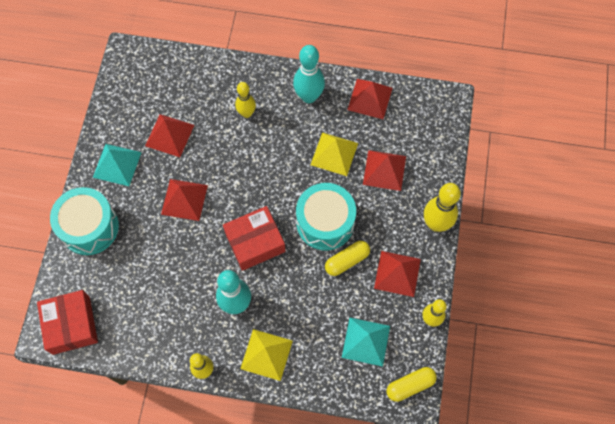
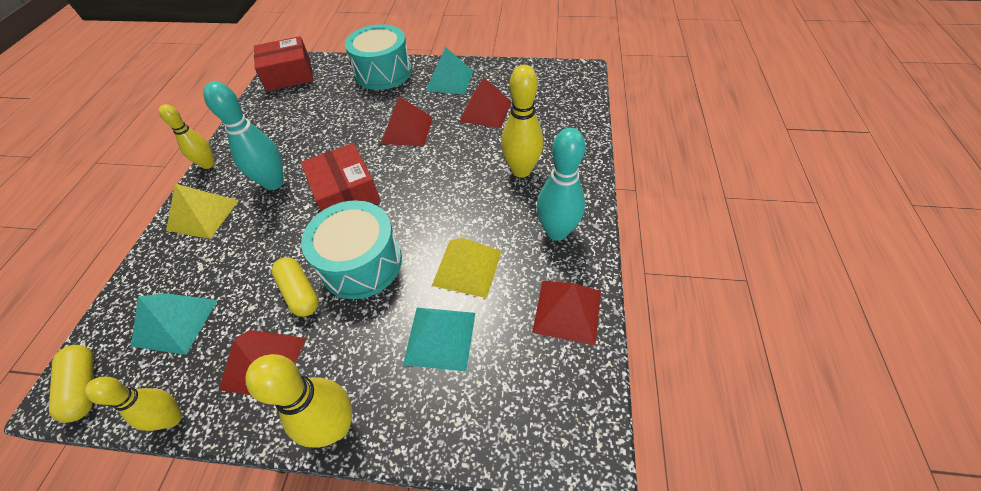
camera: 90 degrees right, 15 degrees down
(246, 113) = (521, 170): yellow bowling pin -> yellow bowling pin, size x1.54
(384, 170) = (440, 337): red pyramid -> turquoise pyramid

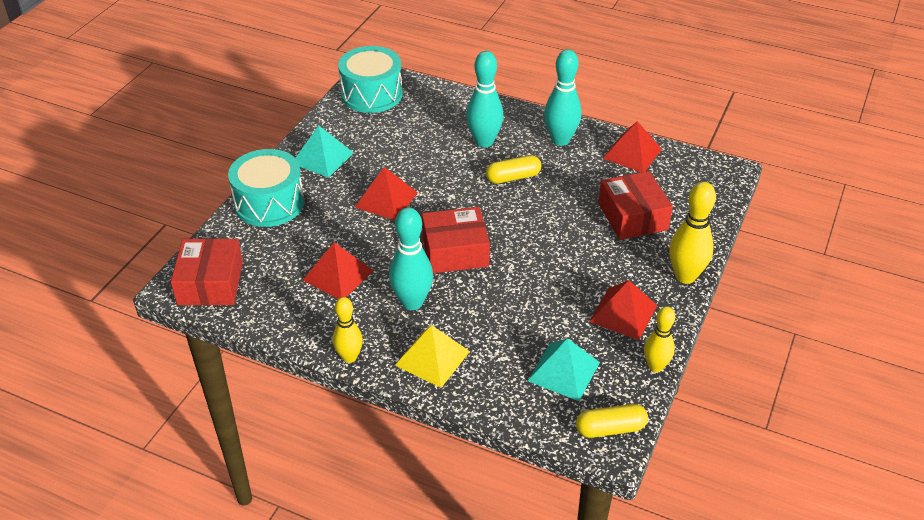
camera: 75 degrees left, 10 degrees down
(300, 292) = (562, 289): yellow capsule -> yellow capsule (513, 177)
(361, 263) = (546, 249): turquoise drum -> turquoise drum (371, 94)
(440, 337) = (632, 216): turquoise pyramid -> red box
(467, 268) = (576, 192): yellow pyramid -> none
(485, 111) = (390, 144): red pyramid -> red pyramid (338, 275)
(521, 170) = (484, 142): yellow bowling pin -> turquoise bowling pin

